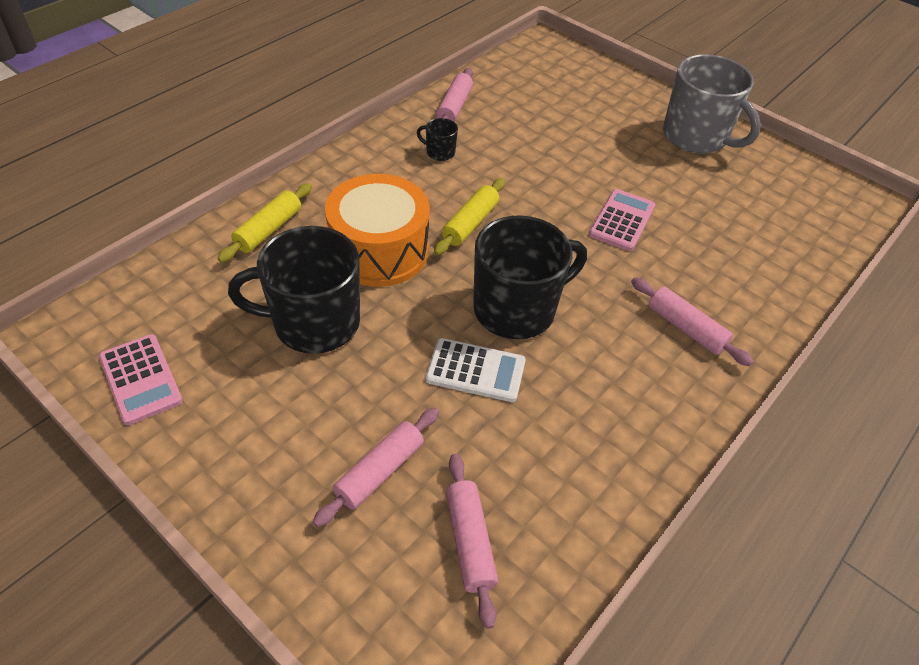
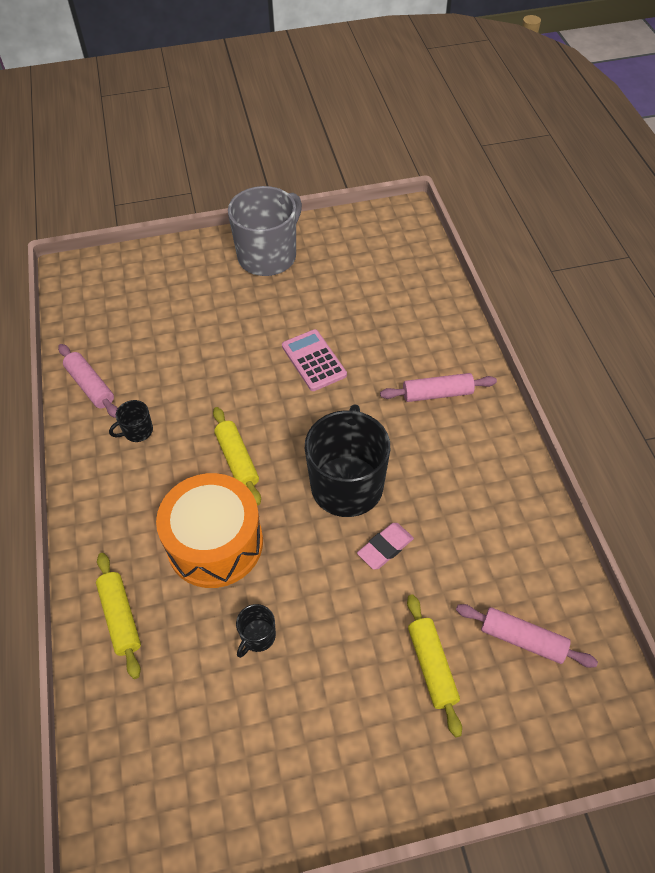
camera: 50 degrees left, 5 degrees up
(141, 379) = (220, 812): pink calculator -> none
(314, 323) = (257, 636): black mug -> black mug, size x0.42
(380, 471) = (432, 666): pink rolling pin -> yellow rolling pin
(475, 371) = (385, 548): white calculator -> pink eraser
(696, 137) = (268, 256): grey mug -> grey mug turned 45 degrees counterclockwise

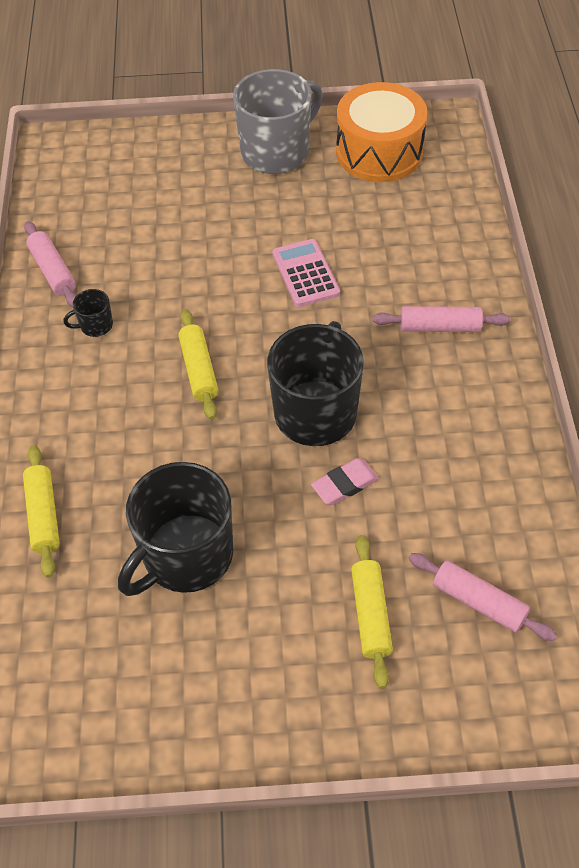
camera: 10 degrees right, 0 degrees up
(215, 543) = (158, 453): orange drum -> orange drum (379, 152)
(257, 636) = (186, 556): black mug -> black mug, size x2.37

